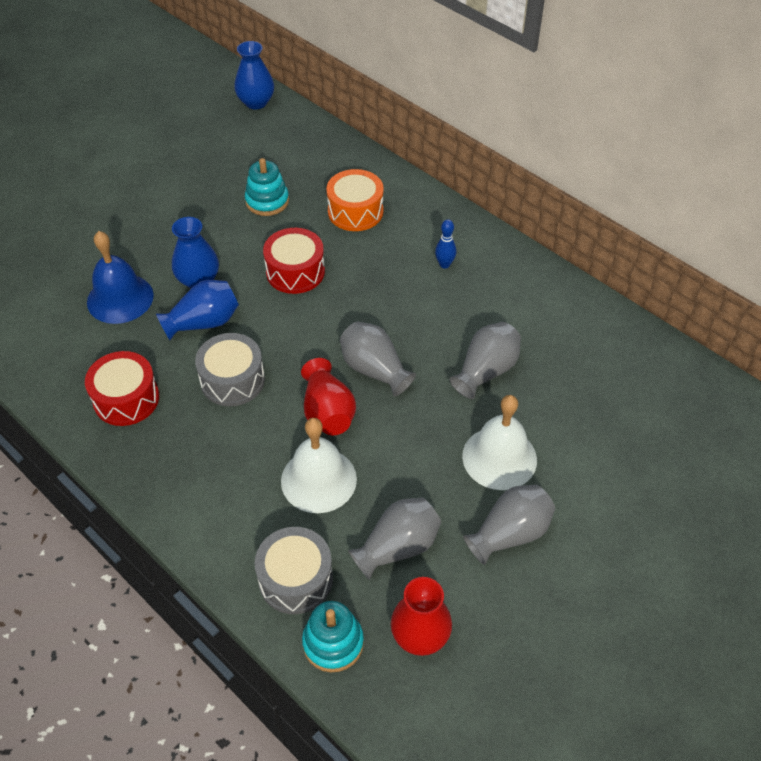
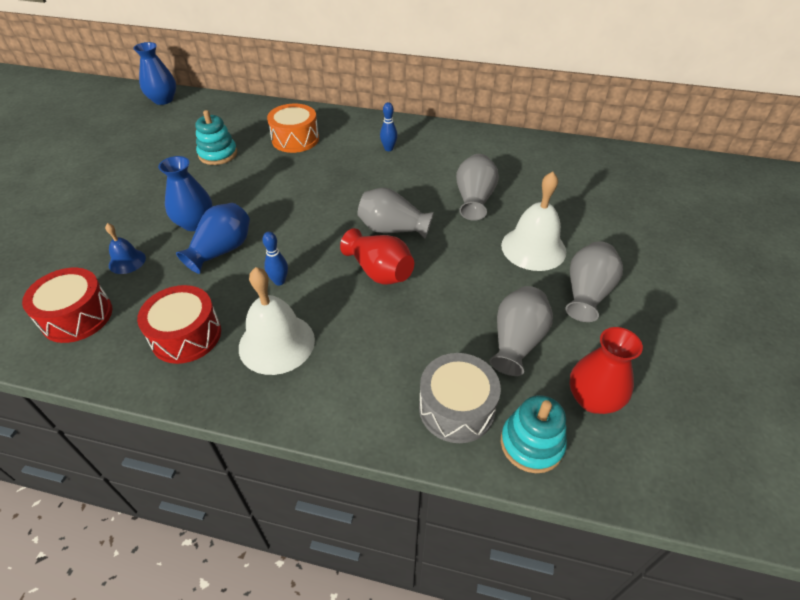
camera: 30 degrees left, 5 degrees down
(120, 298) = (127, 261): blue bell -> blue bell, size x0.53
(232, 380) = (279, 281): grey drum -> blue bowling pin
(295, 272) = (276, 190): red drum -> red drum (77, 316)
(318, 479) = (412, 322): white bell -> white bell (276, 343)

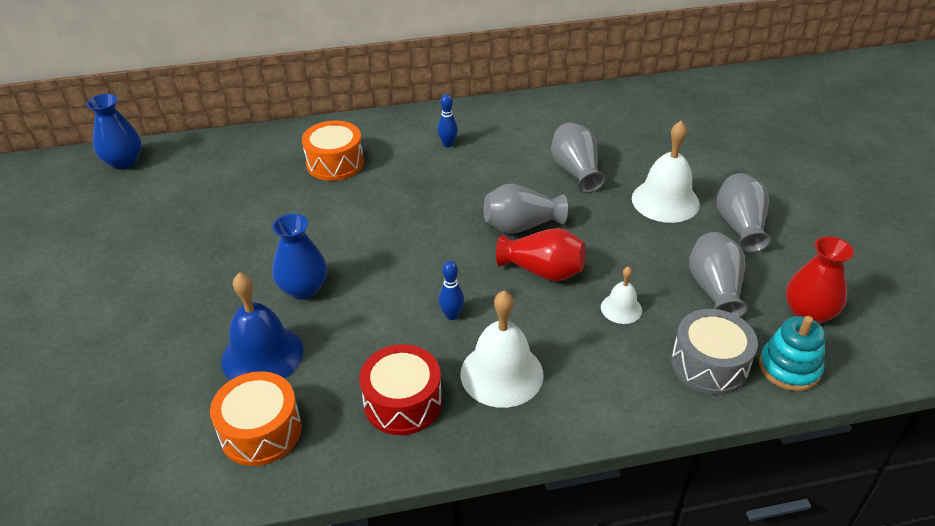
camera: 25 degrees left, 5 degrees down
(77, 316) = (261, 431): red drum -> orange drum
(127, 261) = (262, 355): blue bell -> blue bell, size x1.87
(218, 154) = (258, 206): turquoise stacking toy -> none
(222, 250) = (361, 306): blue vase -> none
(418, 327) = (621, 308): none -> white bell

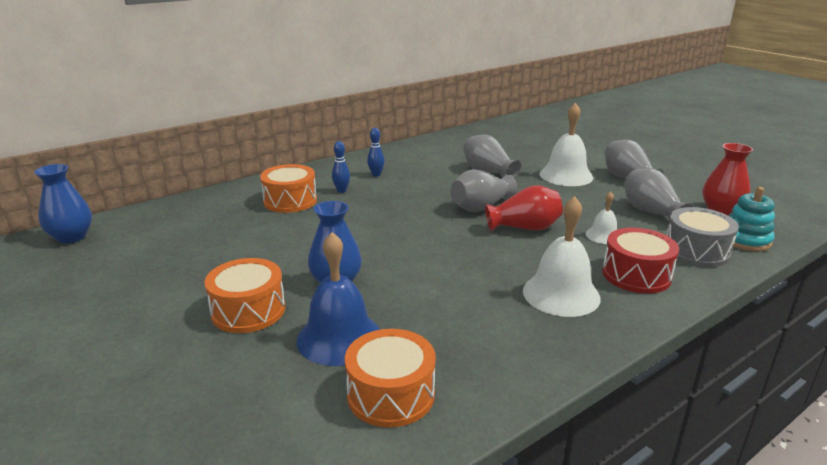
camera: 25 degrees left, 15 degrees down
(210, 298) = (248, 310): none -> orange drum
(402, 402) = (501, 334): red drum -> red drum (636, 275)
(451, 315) = (483, 269): blue bowling pin -> blue bowling pin (341, 191)

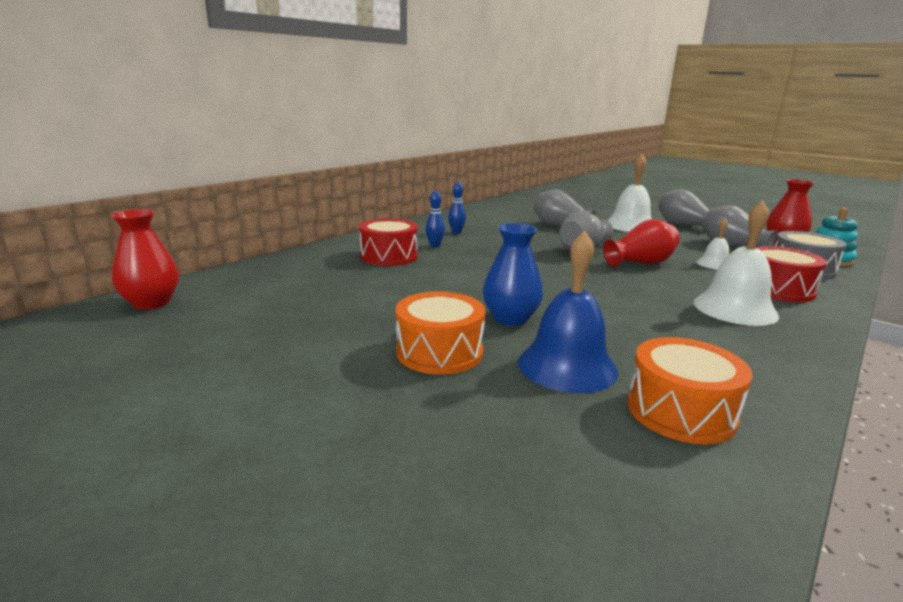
camera: 15 degrees left, 5 degrees down
(71, 237) = (151, 303): blue vase -> red vase
(290, 201) = (389, 256): orange drum -> red drum

